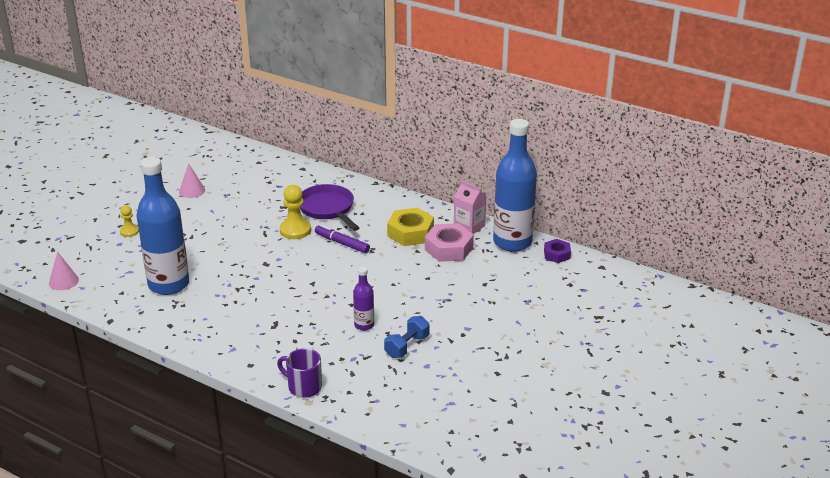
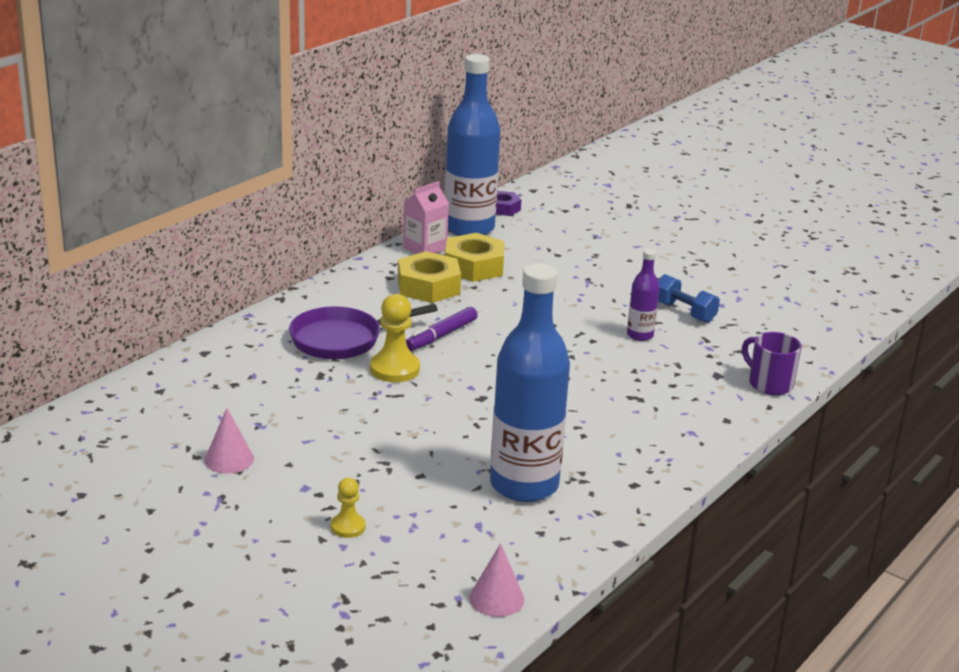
camera: 85 degrees left, 5 degrees down
(303, 387) = (769, 384): purple mug -> purple mug turned 105 degrees clockwise
(448, 248) = (474, 266): pink nut -> yellow nut

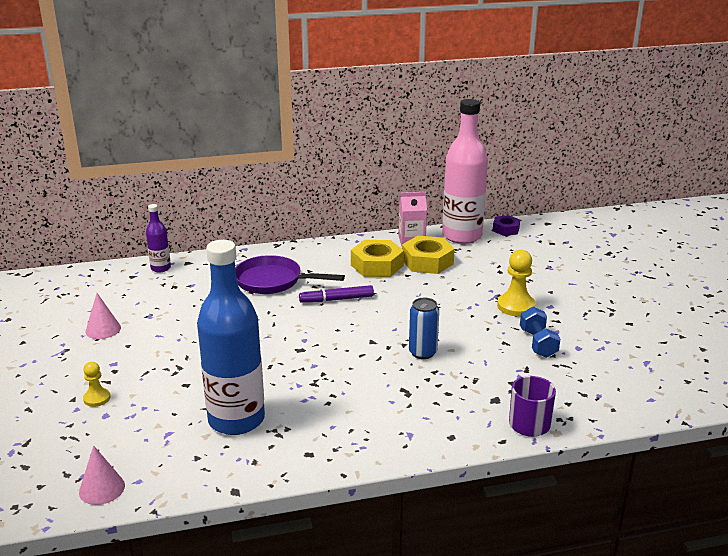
camera: 40 degrees right, 0 degrees up
(394, 369) = (275, 310): yellow pawn -> yellow pawn (516, 306)
(469, 228) = (462, 236): blue bottle -> pink bottle
(600, 357) = (422, 353): none -> blue can
(640, 335) = (477, 348): purple bottle -> purple bottle (161, 268)

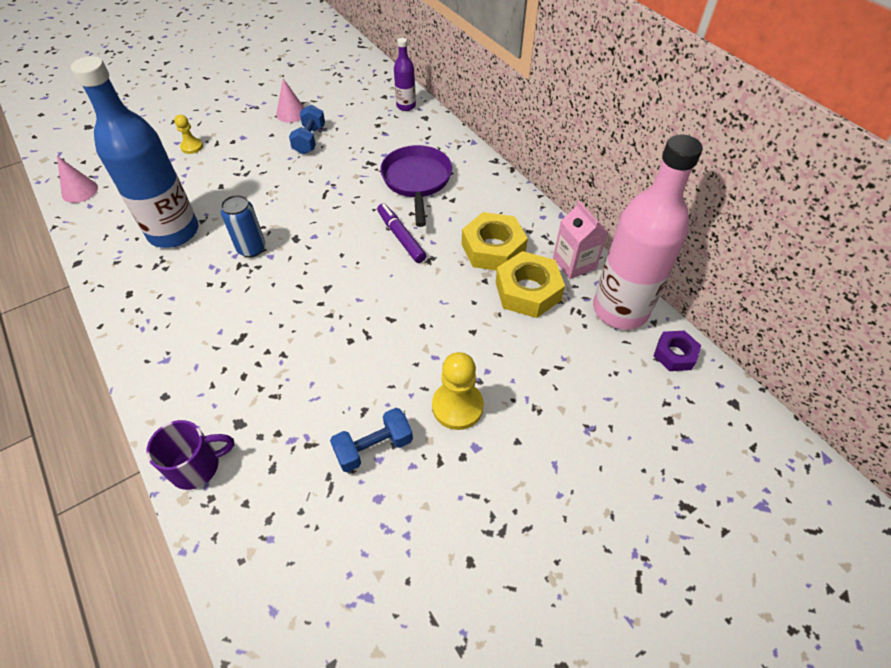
camera: 70 degrees right, 25 degrees up
(161, 324) = (310, 140): none -> blue dumbbell
(422, 353) = (317, 335): blue can -> blue can (251, 249)

